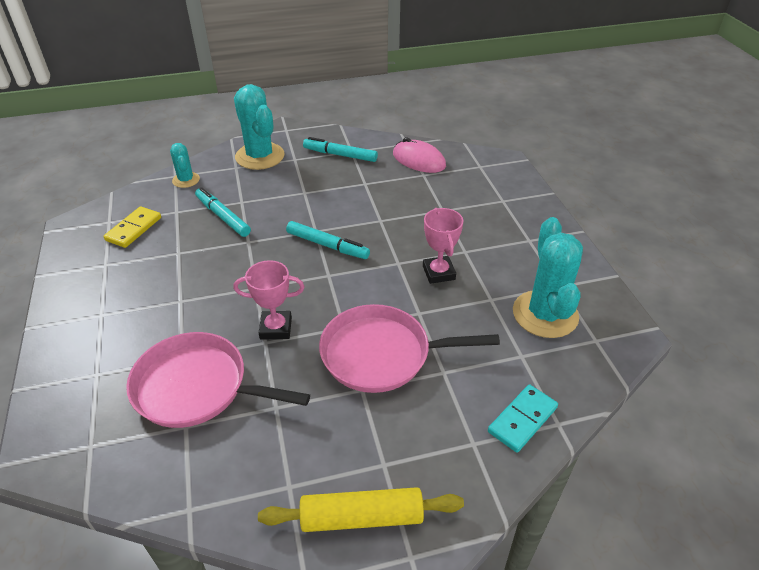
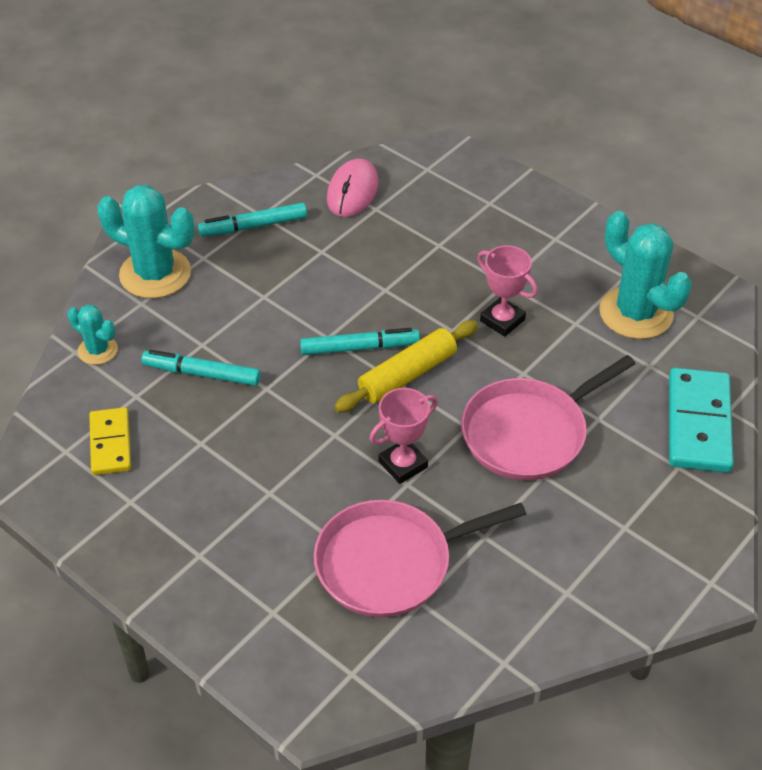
camera: 35 degrees left, 5 degrees up
(362, 517) = (648, 578): yellow rolling pin -> yellow rolling pin (407, 375)
(418, 160) = (352, 191): pink mouse -> pink mouse turned 75 degrees counterclockwise
(522, 420) = (699, 423): turquoise domino -> turquoise domino, size x1.59

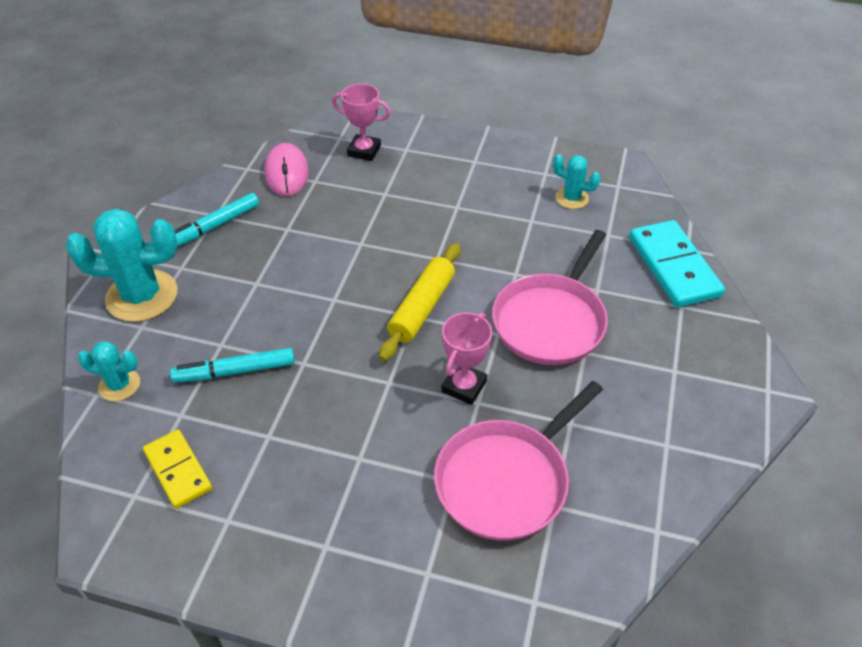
camera: 25 degrees left, 0 degrees up
(359, 348) = (367, 299): turquoise marker -> none
(502, 320) = (473, 237): pink trophy -> pink trophy (364, 151)
(635, 313) = (571, 198): turquoise cactus -> turquoise cactus, size x0.53

